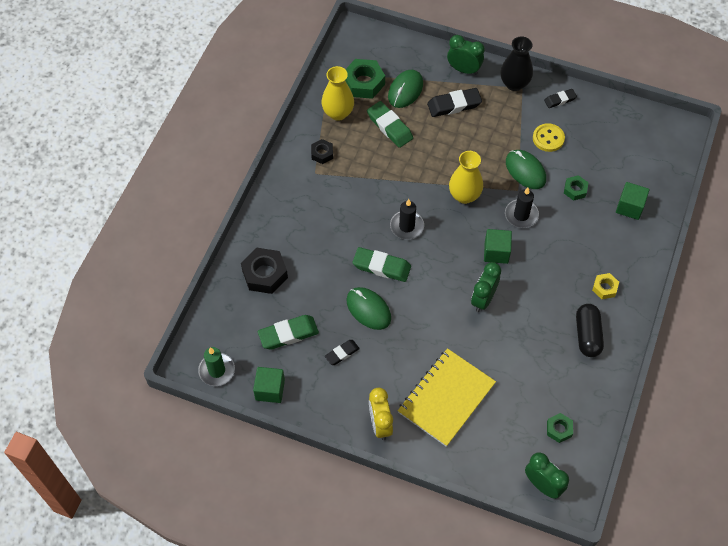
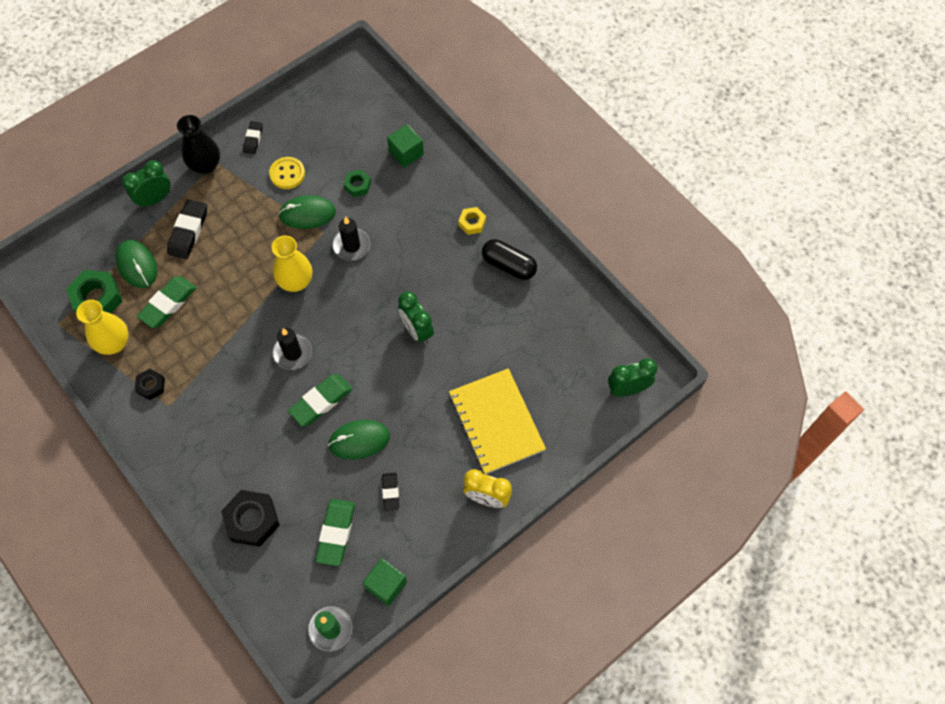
camera: 60 degrees left, 5 degrees up
(389, 127) = (168, 304): green eraser -> green eraser turned 45 degrees counterclockwise
(496, 252) = (375, 290): green cube -> none
(559, 429) = (583, 344): green nut -> none

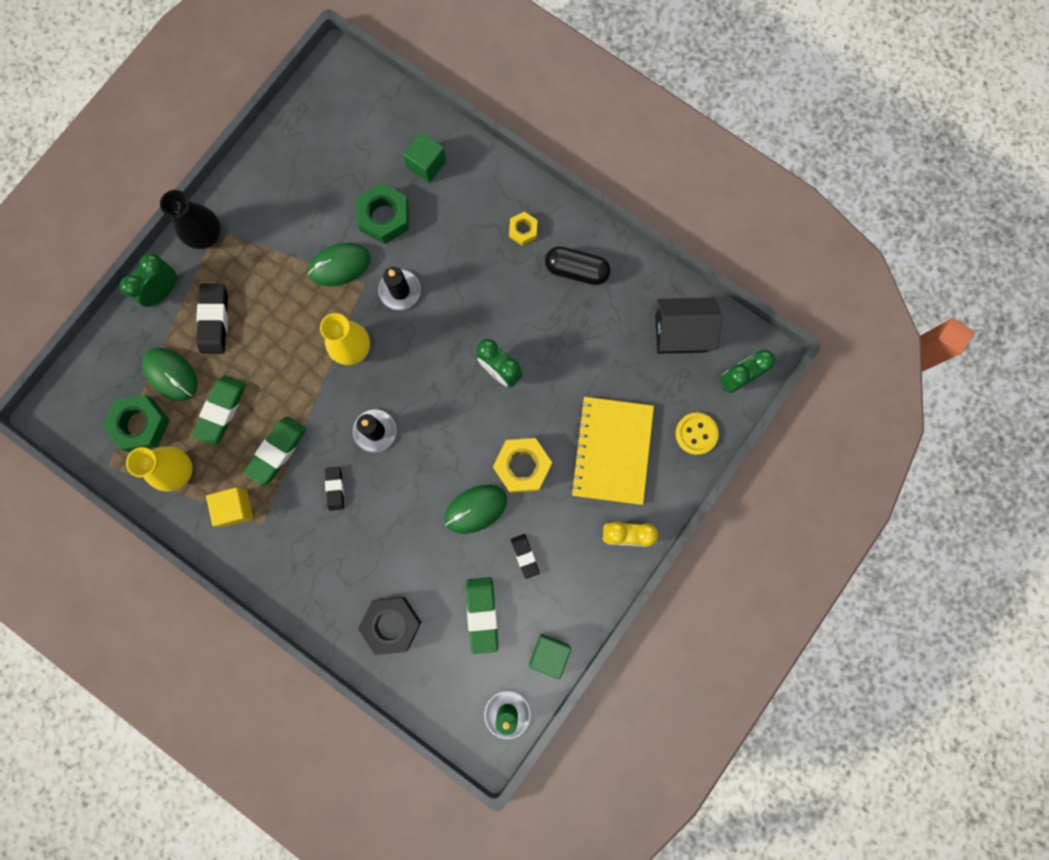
camera: 15 degrees left, 15 degrees up
(151, 386) = (235, 508): black nut -> yellow cube
(253, 139) = (249, 189): black eraser -> black eraser (335, 488)
(287, 174) = (302, 223): yellow button -> yellow button (696, 434)
(321, 402) = (422, 477): green eraser -> green eraser (277, 451)
(357, 185) = (384, 217): green nut -> green nut, size x1.78
(412, 414) = (522, 466): none -> yellow nut
(496, 422) = (612, 451): yellow notebook -> yellow notebook turned 45 degrees clockwise
(586, 338) = (680, 333): none -> black house

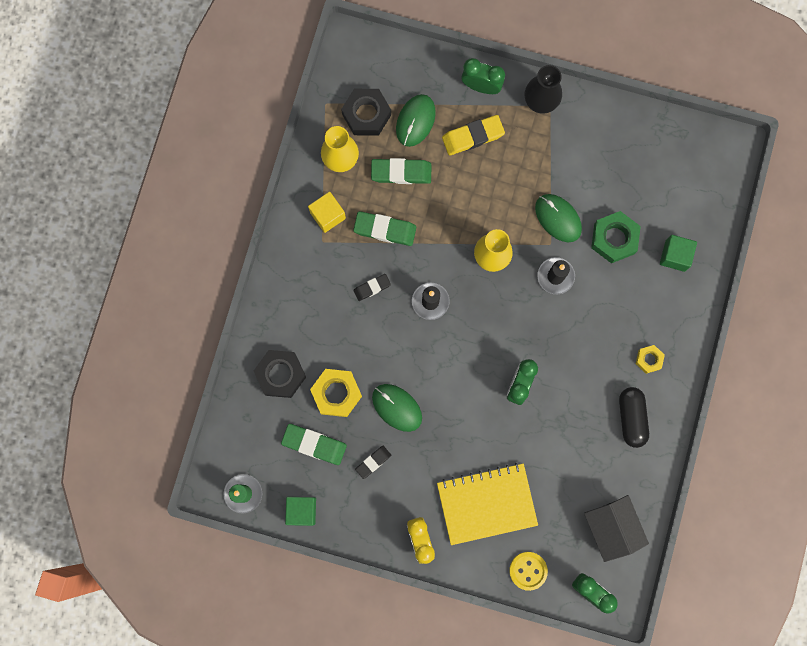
camera: 70 degrees right, 0 degrees up
(141, 425) = (366, 114): green nut -> black nut
(214, 320) = (473, 136): black eraser -> yellow eraser
(482, 614) = (314, 444): green eraser -> green eraser turned 45 degrees clockwise
(522, 466) = (446, 433): yellow nut -> yellow nut (336, 393)

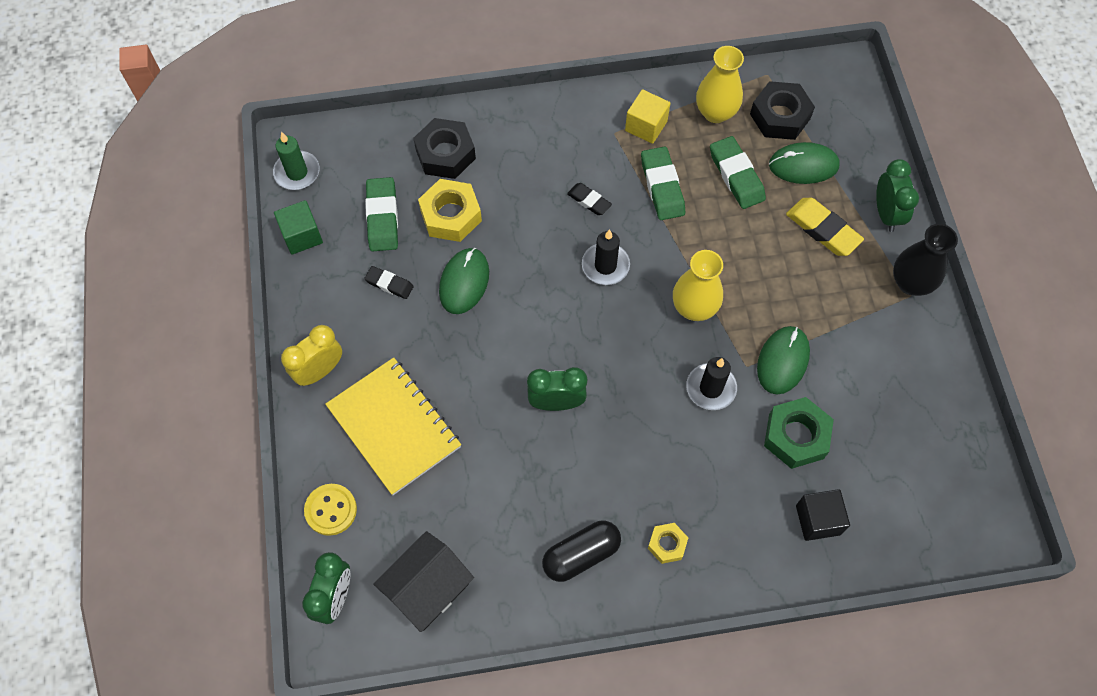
camera: 65 degrees right, 15 degrees down
(675, 256) = (818, 520): green cube -> black cube

